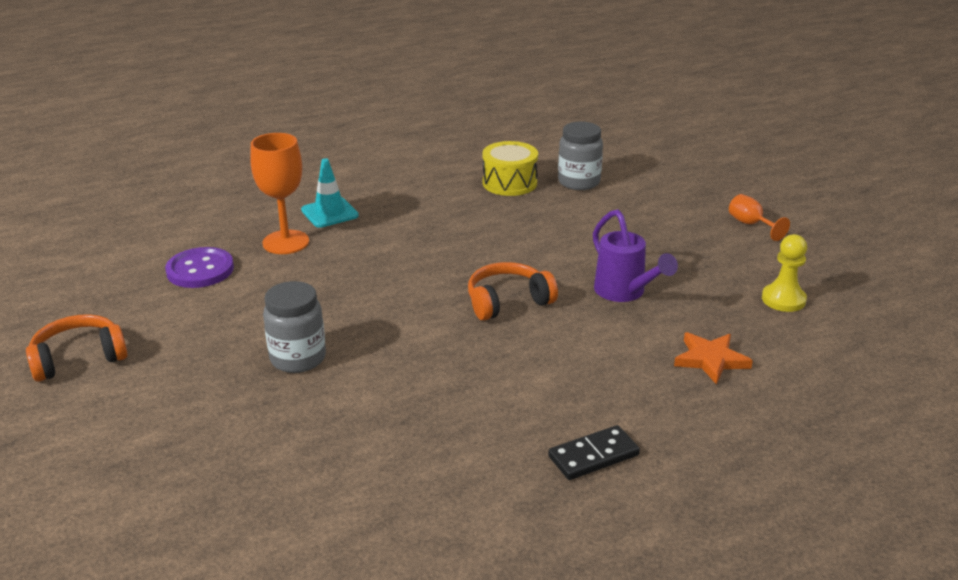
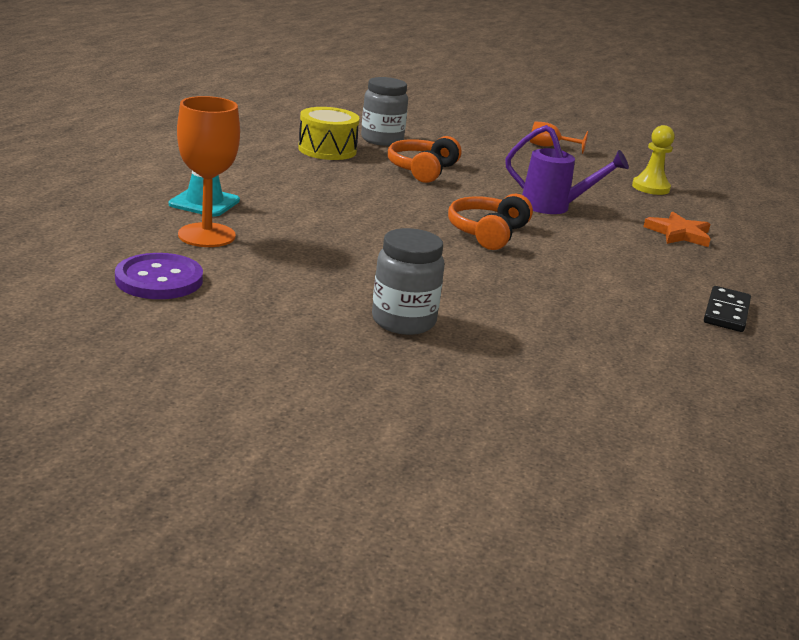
camera: 45 degrees left, 5 degrees down
(79, 358) = (177, 395): orange headphones -> orange headphones (422, 170)

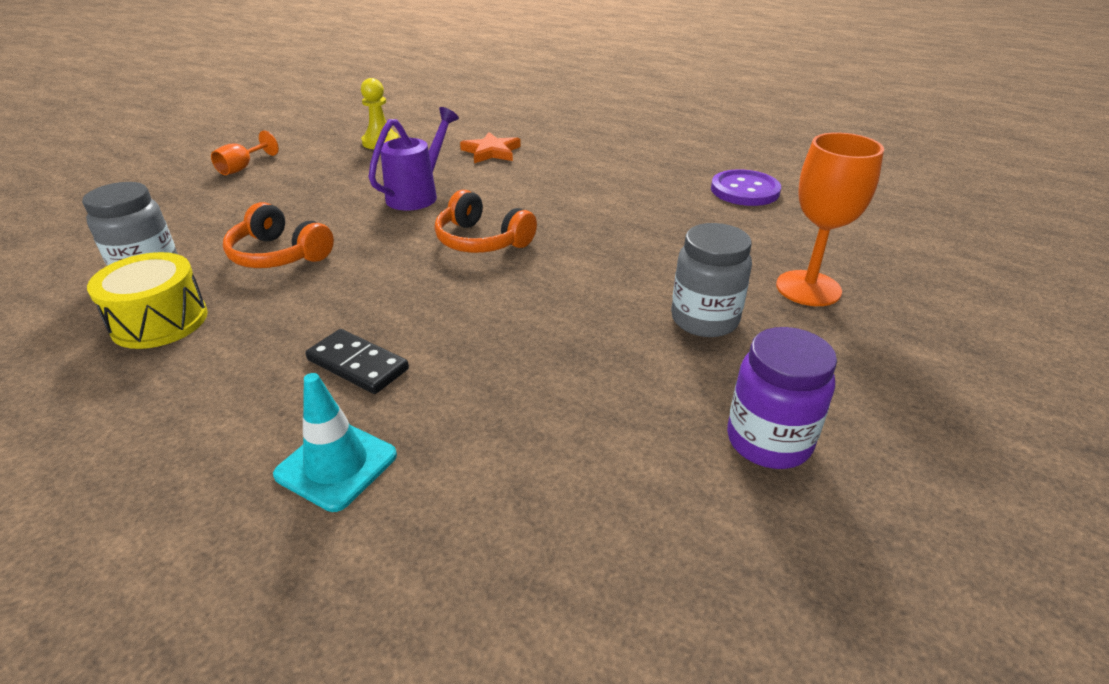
camera: 75 degrees left, 10 degrees up
(159, 279) = (631, 524): purple button -> purple button (744, 190)
(206, 235) = (470, 466): orange goblet -> orange goblet (808, 288)
(243, 333) = (768, 441): none -> purple jar
(726, 312) = (645, 165): black domino -> black domino (358, 364)

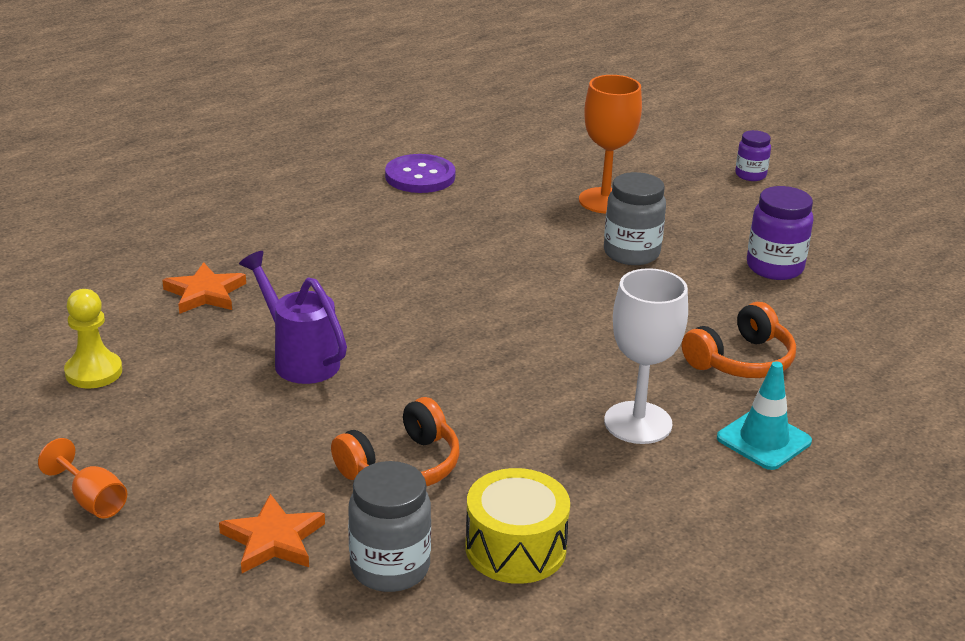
camera: 75 degrees left, 5 degrees down
(192, 225) = (273, 540): none -> orange star
(358, 364) = (638, 423): black domino -> white goblet
(482, 241) = (442, 332): orange headphones -> orange headphones (741, 361)
(1023, 394) = (750, 175): none -> purple jar

